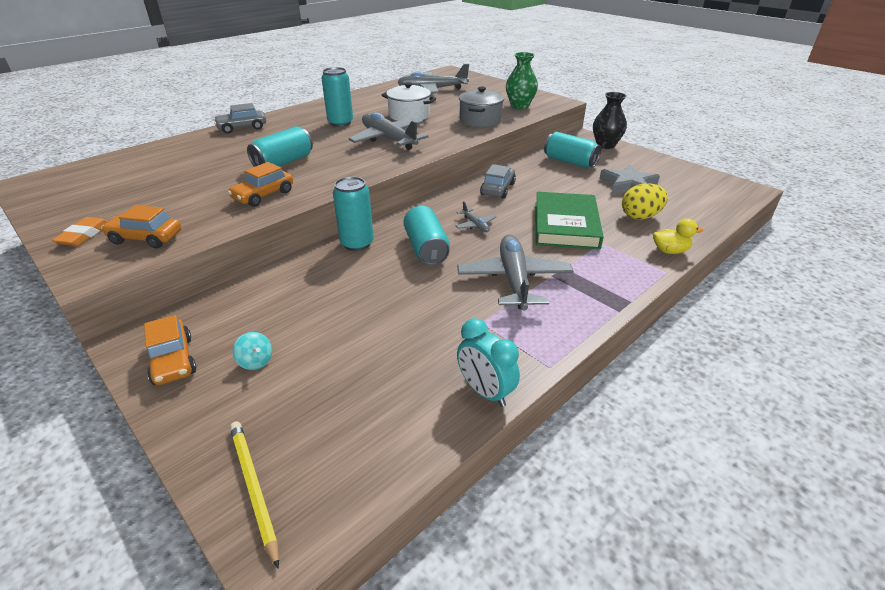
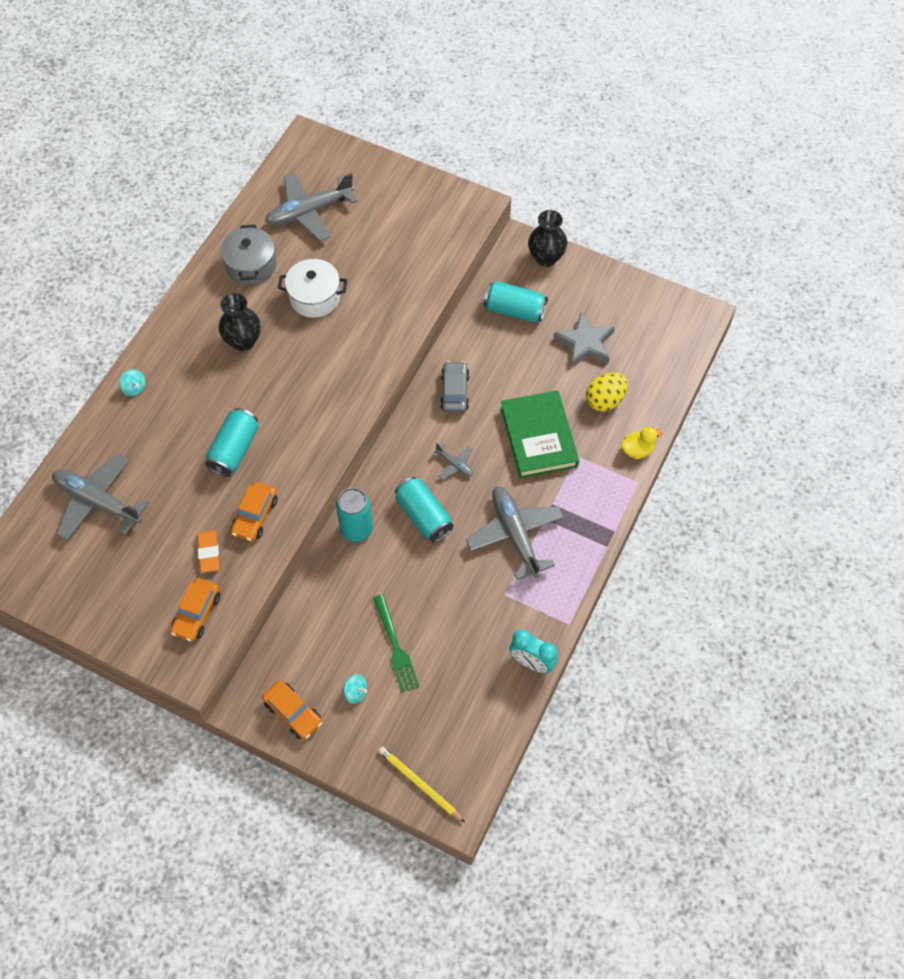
camera: 20 degrees left, 25 degrees up
(84, 235) = (137, 628): orange eraser -> orange eraser (209, 552)
(146, 238) = (197, 613): orange car -> orange car turned 60 degrees counterclockwise
(242, 128) = (134, 388): grey car -> turquoise spinning top
(330, 334) = (395, 646): none -> green fork
(340, 123) = (243, 341): turquoise can -> black vase
(388, 139) = (319, 365): grey plane -> grey plane (98, 501)
(480, 120) = (402, 286): grey pot -> grey pot (251, 266)
(519, 106) = (435, 232): green vase -> none

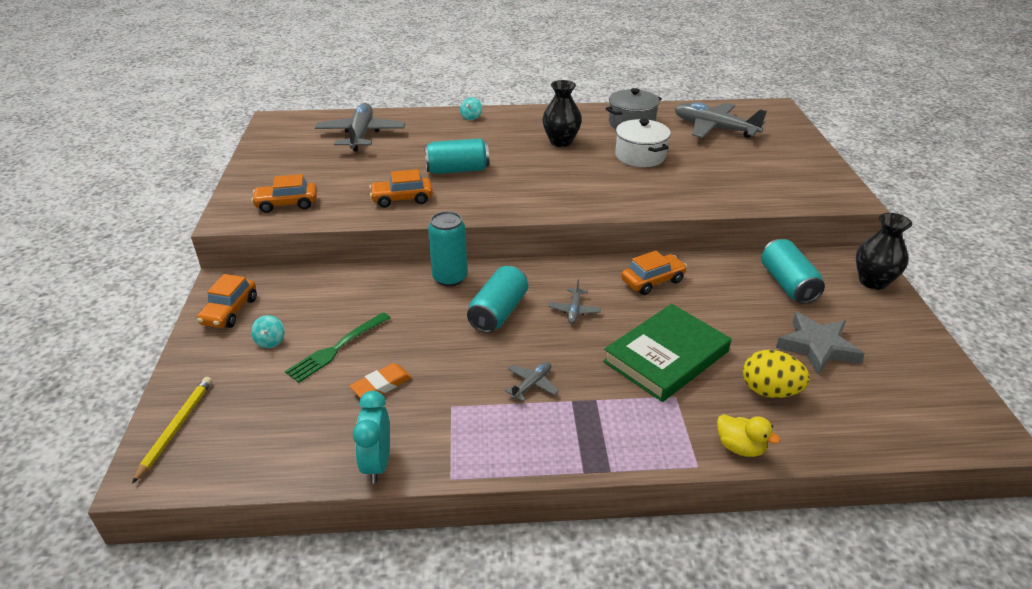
camera: 60 degrees right, 25 degrees down
(209, 552) = (350, 190): orange eraser -> orange eraser (381, 385)
(455, 392) = (652, 281): grey car -> orange car
(515, 534) = (532, 384): grey plane -> grey plane, size x0.46

